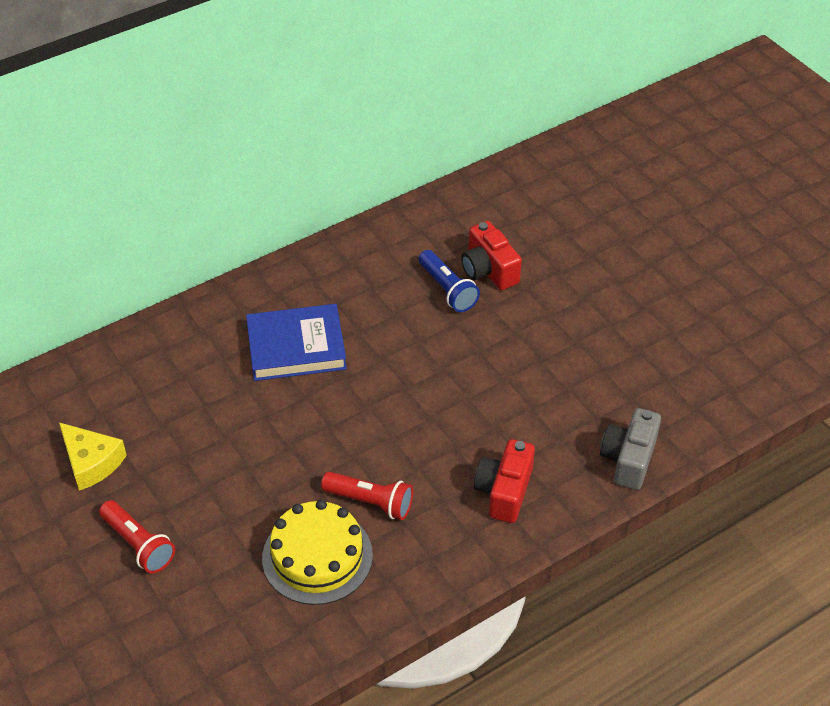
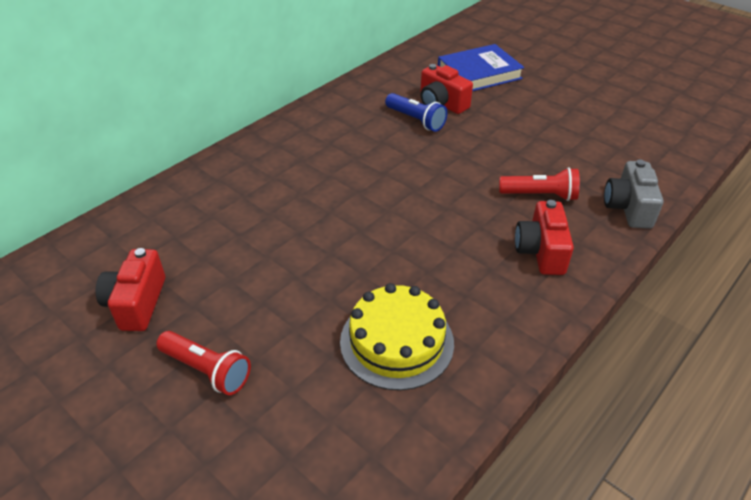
camera: 15 degrees left, 5 degrees down
(91, 462) = (137, 303): yellow cheese -> red camera
(296, 347) = (307, 177): blue book -> blue book (479, 73)
(370, 502) = (426, 284): red flashlight -> red flashlight (540, 195)

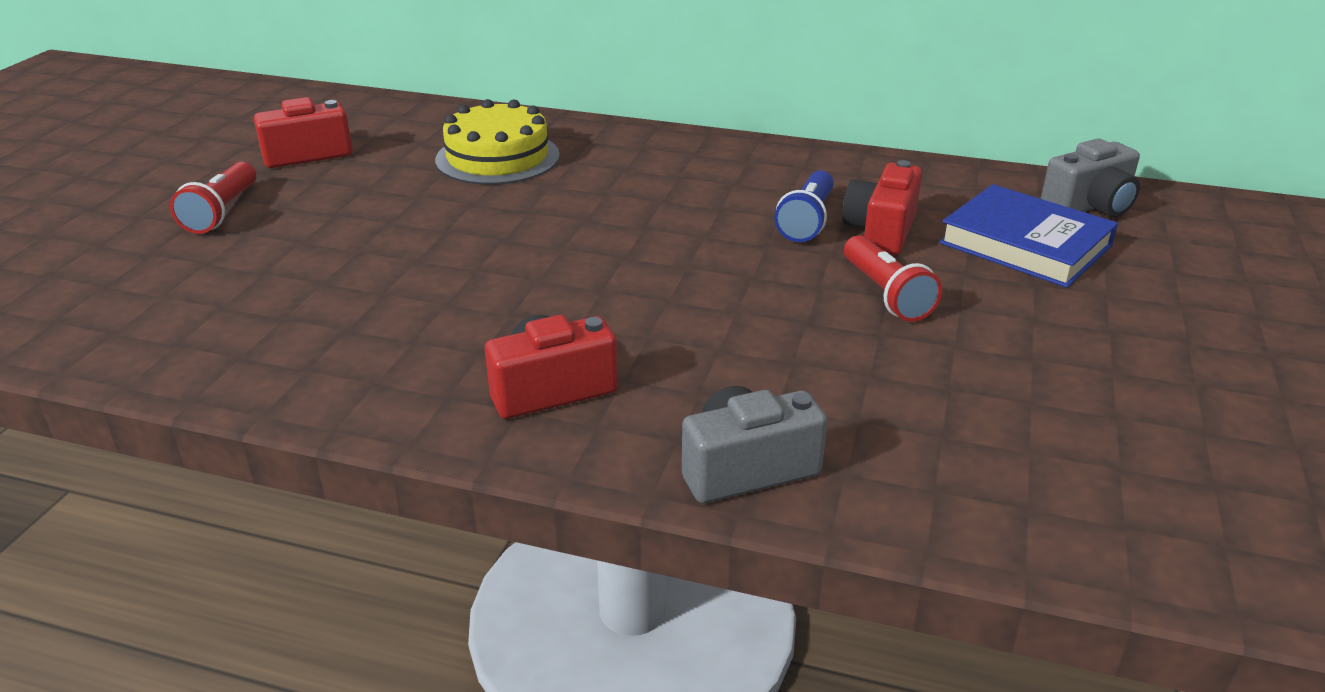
camera: 65 degrees right, 10 degrees down
(396, 342) = (301, 309): yellow cake -> yellow cake (497, 157)
(455, 46) = (1090, 206): none -> grey camera
(540, 195) = (703, 366): red flashlight -> red flashlight (886, 294)

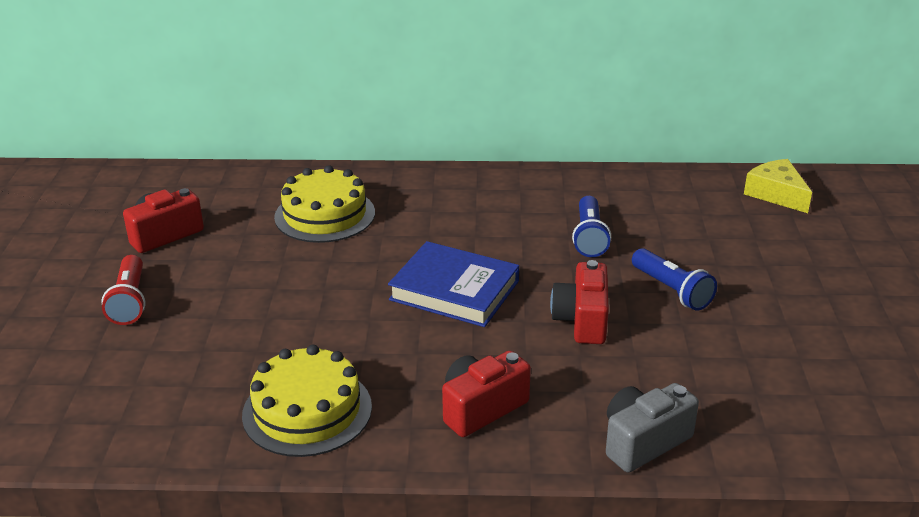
camera: 15 degrees left, 0 degrees up
(335, 355) = (307, 410): none -> yellow cake
(881, 231) = (645, 238): red camera -> red camera (582, 320)
(886, 294) = (672, 290): red flashlight -> blue flashlight
(1025, 244) = (746, 233): blue book -> blue book (454, 290)
(1090, 206) = (776, 194): grey camera -> yellow cheese

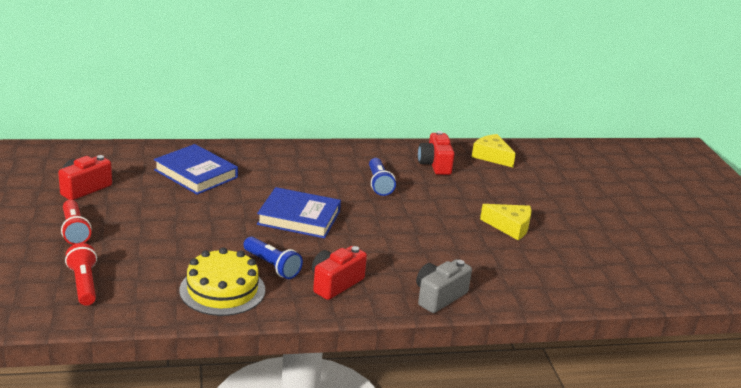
camera: 15 degrees left, 5 degrees down
(113, 390) = (84, 284): none -> red flashlight
(325, 215) = (196, 174): yellow cake -> blue book
(582, 320) = (386, 232): red camera -> red camera (435, 165)
(672, 290) = (438, 214): blue flashlight -> blue flashlight (272, 266)
(785, 318) = (510, 227): none -> yellow cheese

